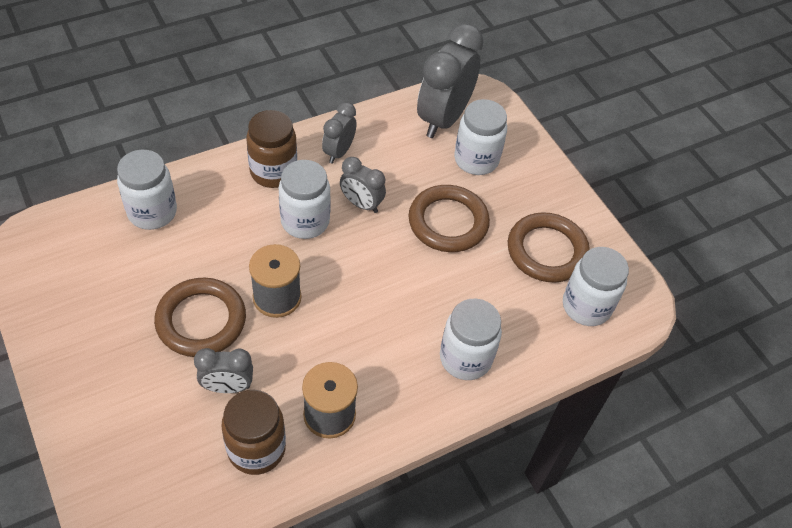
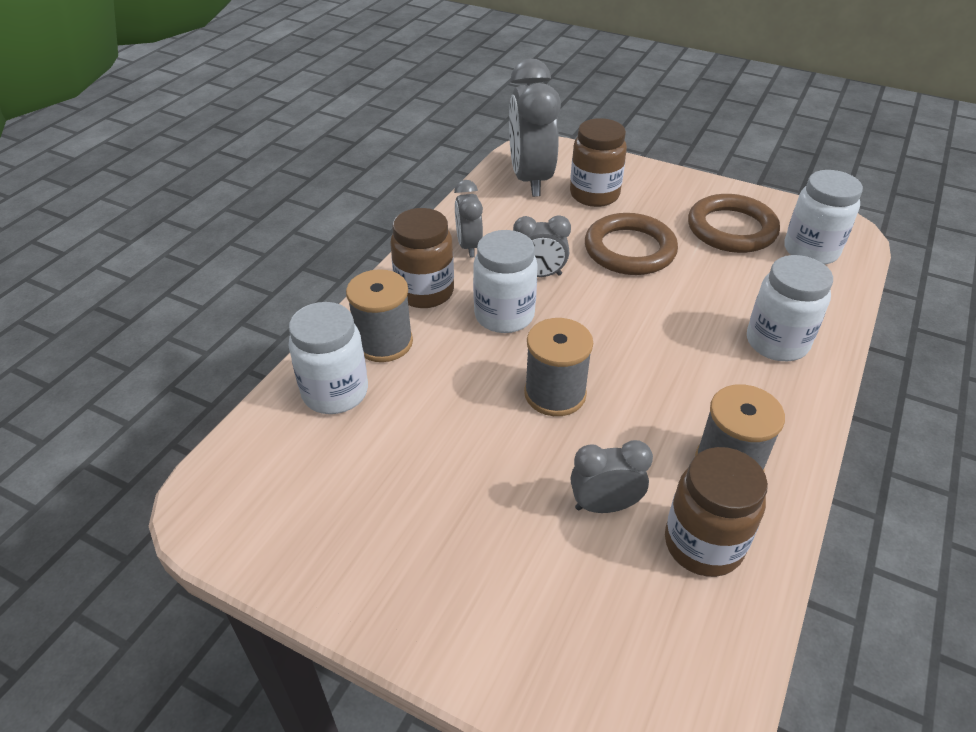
camera: 30 degrees left, 10 degrees down
(201, 320) = (504, 461): brown ring -> none
(212, 194) = (384, 342): none -> grey spool
(227, 387) = (604, 505): grey clock -> grey clock turned 150 degrees counterclockwise
(476, 160) = (594, 195): white jar -> brown jar

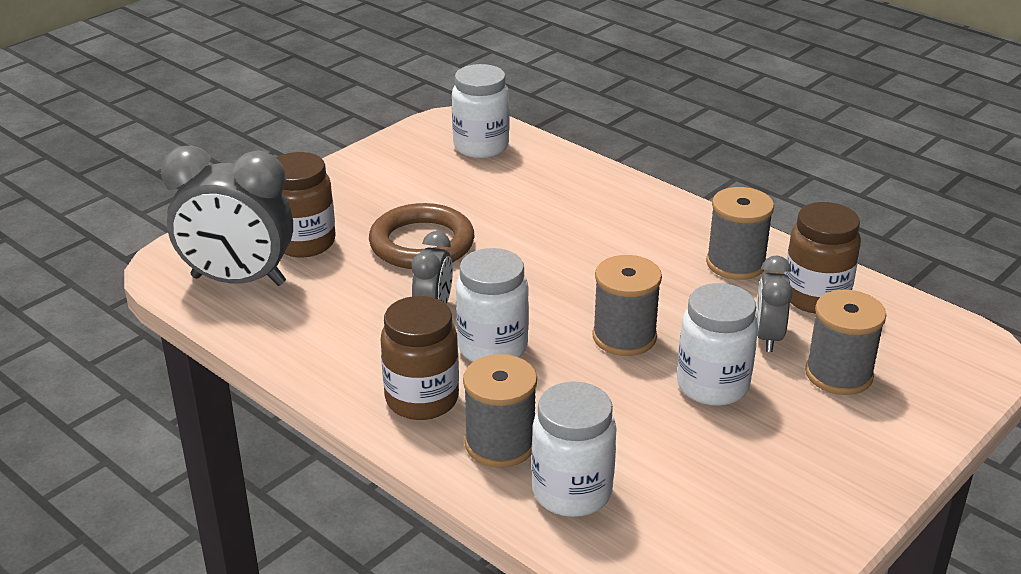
camera: 75 degrees left, 10 degrees down
(469, 246) = (350, 352): grey clock -> none
(564, 576) = (838, 374): none -> grey spool
(731, 229) = (422, 177): brown ring -> none
(777, 342) = (599, 200): white jar -> white jar (712, 385)

